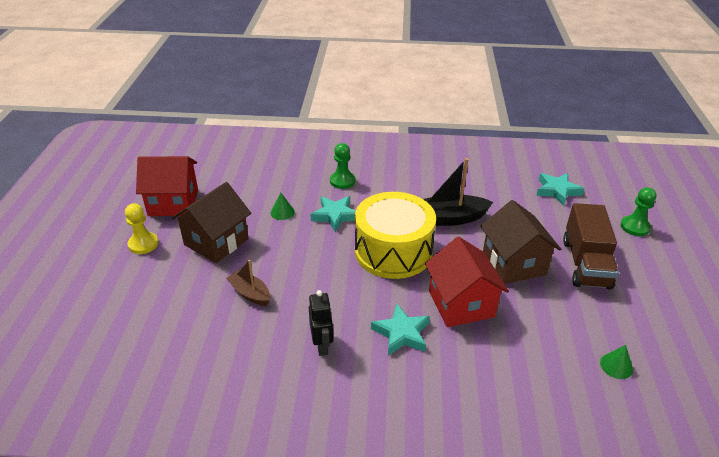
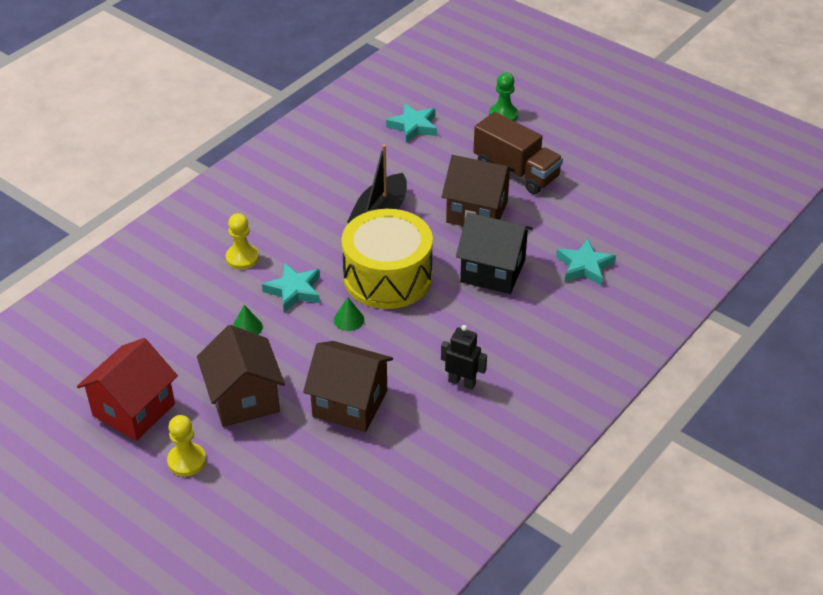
camera: 55 degrees left, 5 degrees up
(250, 293) = (350, 403): brown boat -> brown house
(342, 181) = (242, 258): green pawn -> yellow pawn
(401, 333) = (492, 325): turquoise star -> turquoise star (584, 266)
(461, 304) = (492, 271): red house -> black house
(616, 366) = (626, 226): green cone -> green cone (349, 319)

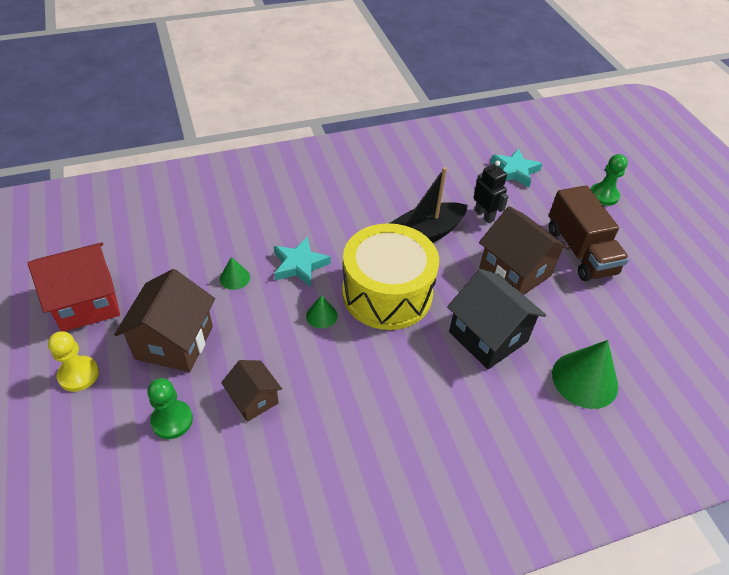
camera: 30 degrees right, 5 degrees up
(242, 258) = (284, 216): yellow pawn -> none
(299, 450) = (172, 420): none -> green pawn
(350, 403) = (254, 399): brown house -> brown house, size x0.58
(462, 382) = (371, 438): black robot -> black robot (484, 215)
(584, 266) = (584, 379): turquoise star -> green cone

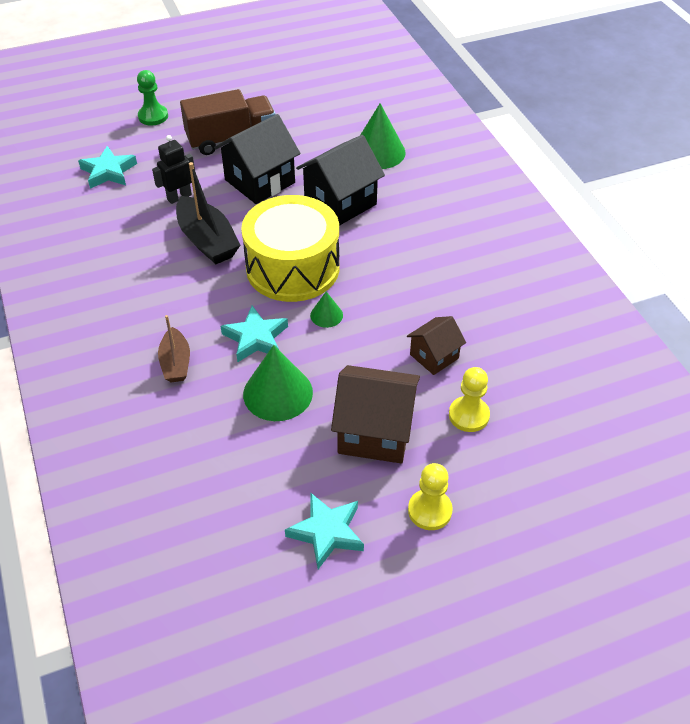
camera: 90 degrees left, 0 degrees up
(87, 303) = (326, 532): red house -> turquoise star
(172, 420) = (469, 415): green pawn -> yellow pawn
(235, 278) = (278, 393): green cone -> green cone, size x1.97
(280, 217) = (176, 363): none -> brown boat
(515, 272) = (260, 181): brown house -> black house

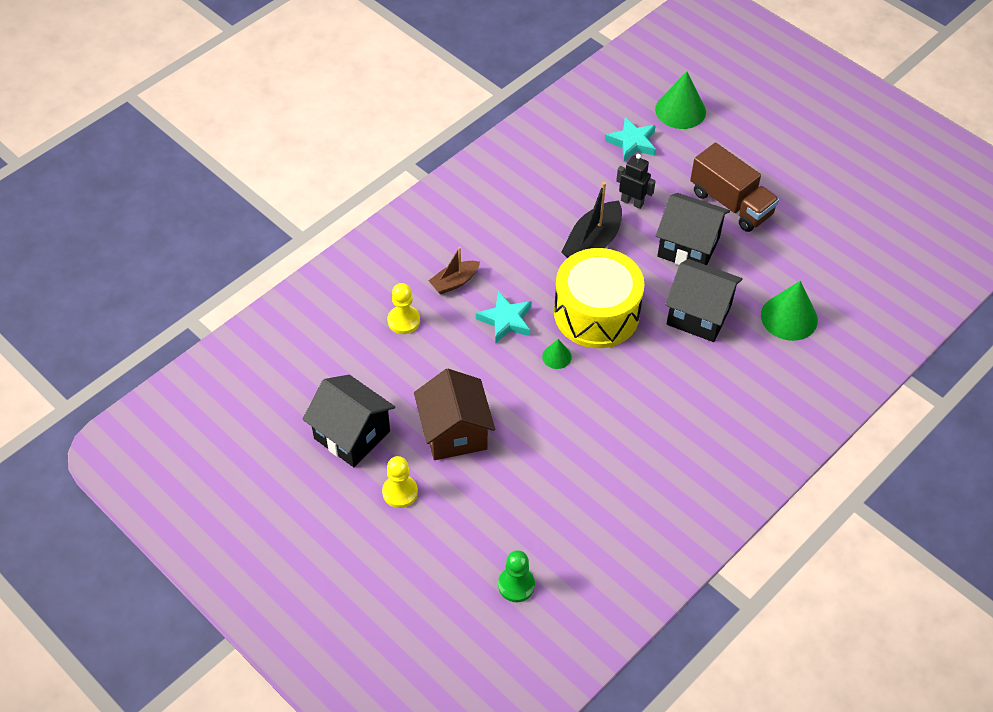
camera: 65 degrees right, 5 degrees up
(153, 116) = (723, 136): green pawn -> green pawn (516, 585)
(278, 393) = (459, 356): green cone -> green cone (680, 110)
(326, 532) = (352, 435): turquoise star -> black house
(434, 356) = (553, 446): brown house -> none
(469, 415) = (503, 490): yellow pawn -> yellow pawn (403, 321)

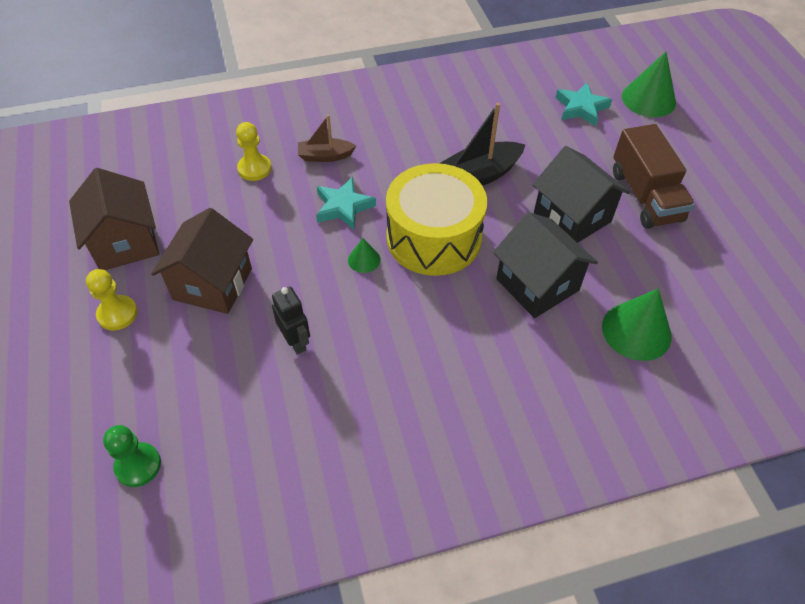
camera: 30 degrees right, 0 degrees up
(352, 435) = (125, 243): black house -> brown house
(632, 202) = (544, 156): black robot -> black robot (296, 341)

